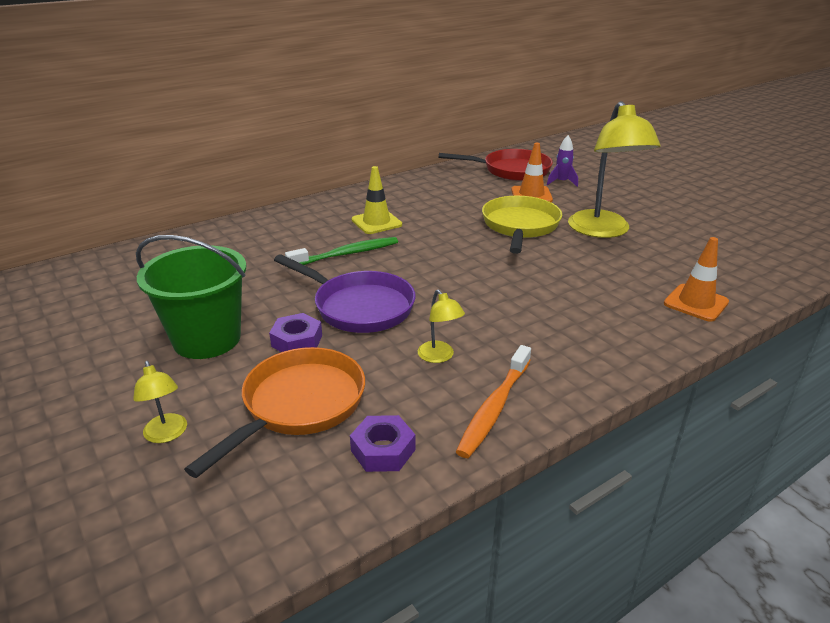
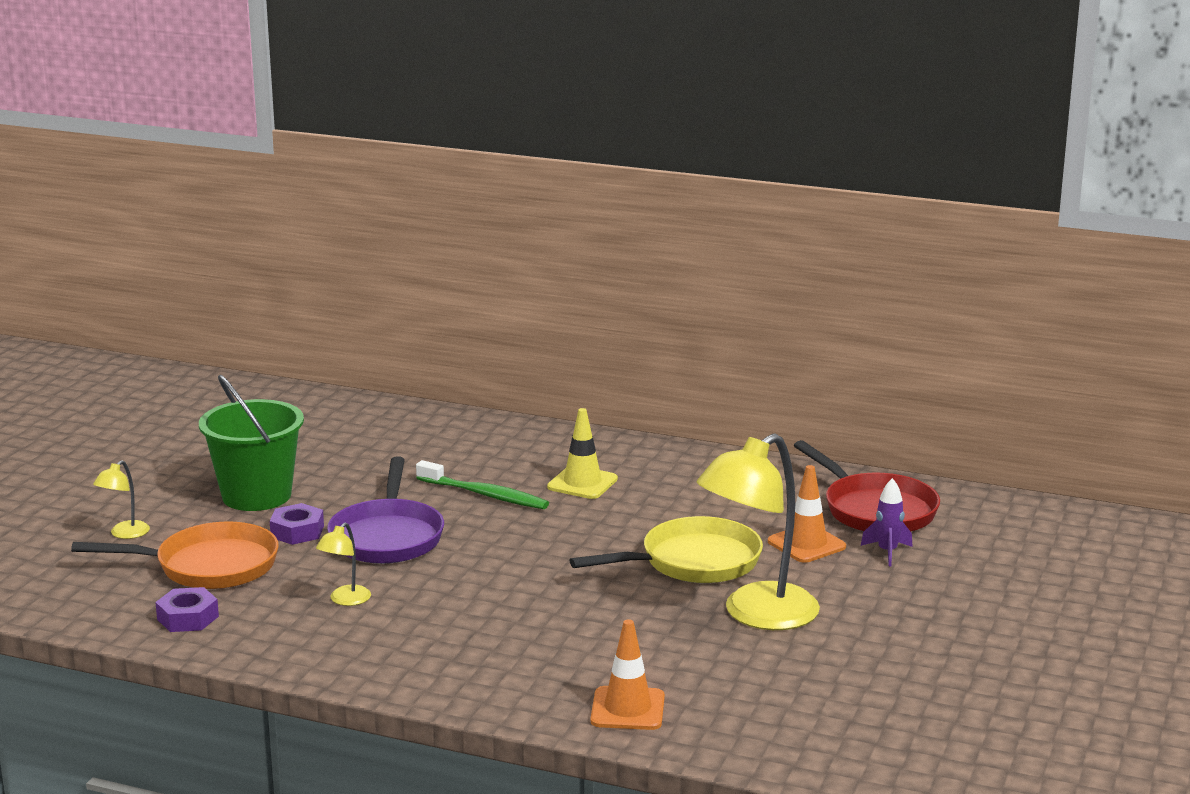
camera: 55 degrees right, 10 degrees down
(494, 408) = (292, 647): orange toothbrush -> none

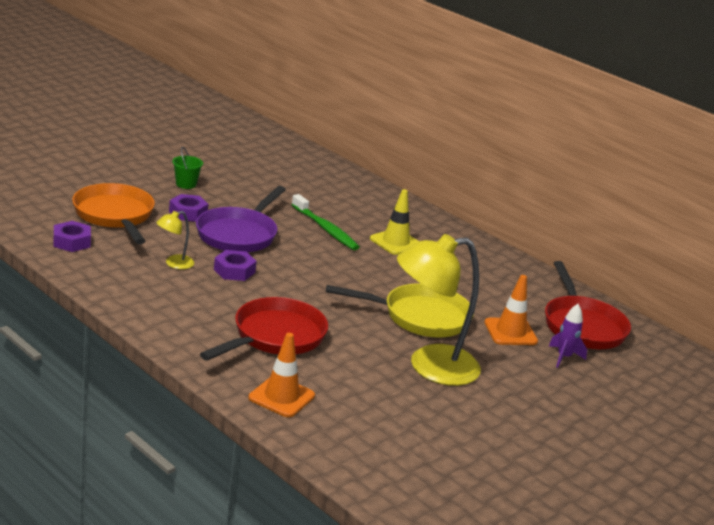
camera: 20 degrees right, 5 degrees up
(124, 534) = (87, 181): yellow lamp -> none
(208, 566) = (115, 216): orange pan -> orange pan turned 135 degrees counterclockwise
(256, 496) = (186, 184): green bucket -> green bucket, size x0.44
(427, 583) = (234, 271): none -> purple nut
(552, 644) = (274, 337): none -> red pan

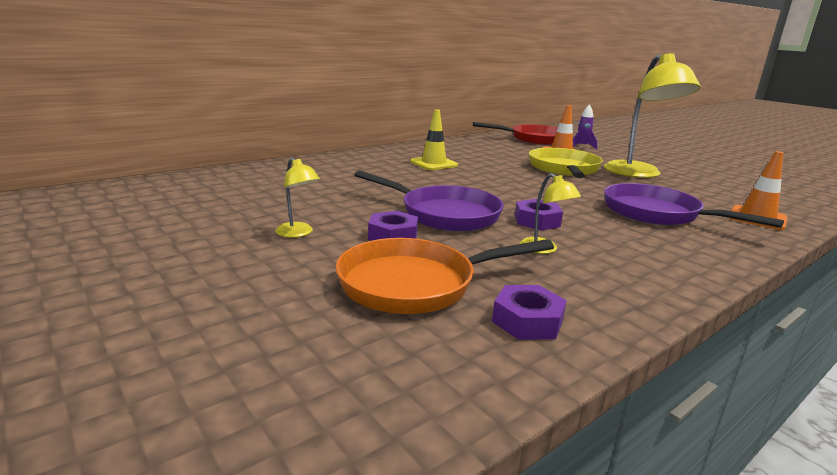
camera: 80 degrees left, 5 degrees down
(186, 184) = (298, 233): green bucket -> yellow lamp
(274, 337) = (657, 214): red pan -> purple pan
(325, 229) = (415, 181): green toothbrush -> none

